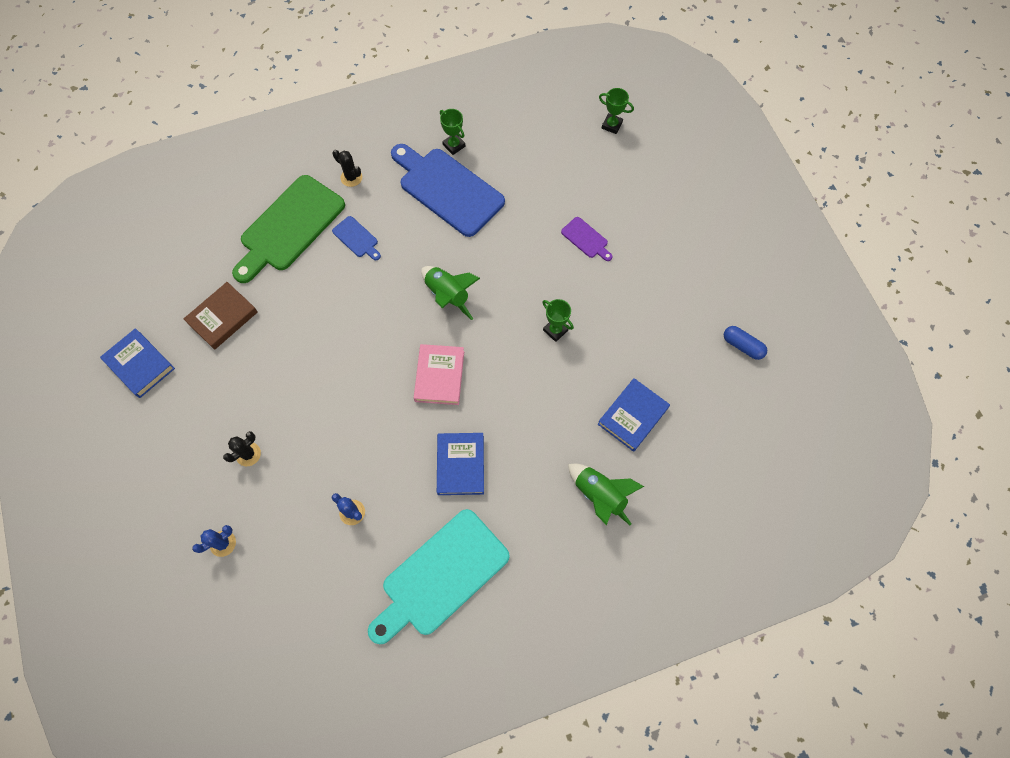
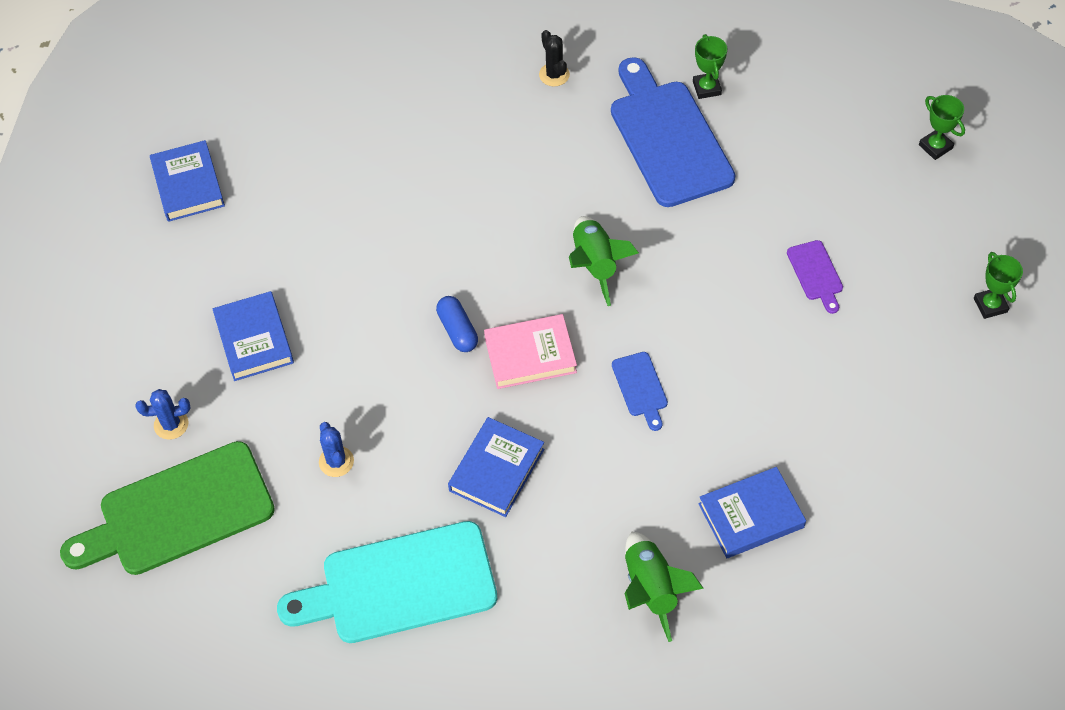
camera: 30 degrees right, 10 degrees down
(222, 317) = (310, 173): brown book -> none
(248, 454) = (254, 339): black cactus -> blue book
(289, 227) = (446, 102): green cutting board -> green cutting board (178, 512)
(357, 238) = (520, 149): blue cutting board -> blue cutting board (640, 387)
(439, 376) = (530, 355): pink book -> pink book turned 45 degrees clockwise
(555, 330) = (709, 366): green trophy -> green trophy (990, 305)
(742, 346) = (954, 499): blue capsule -> blue capsule (457, 330)

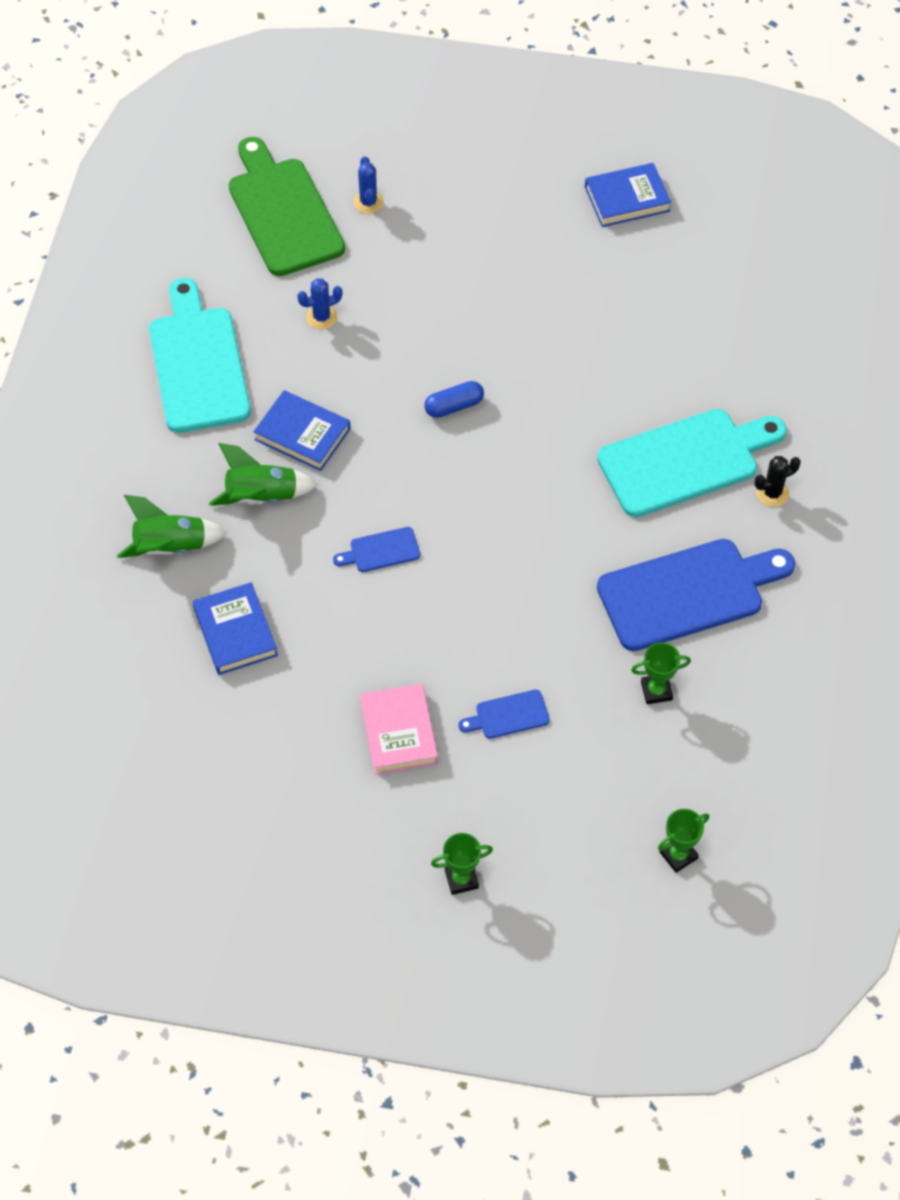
camera: 90 degrees right, 0 degrees up
(254, 339) = (452, 255): blue book -> none
(520, 139) = (685, 461): none -> turquoise cutting board
(530, 355) = (423, 463): pink book -> pink book (398, 732)
(595, 264) = (526, 519): green rocket -> green rocket (262, 497)
(706, 88) = (758, 634): green trophy -> green trophy (656, 691)
(816, 273) = (508, 715): purple cutting board -> blue cutting board

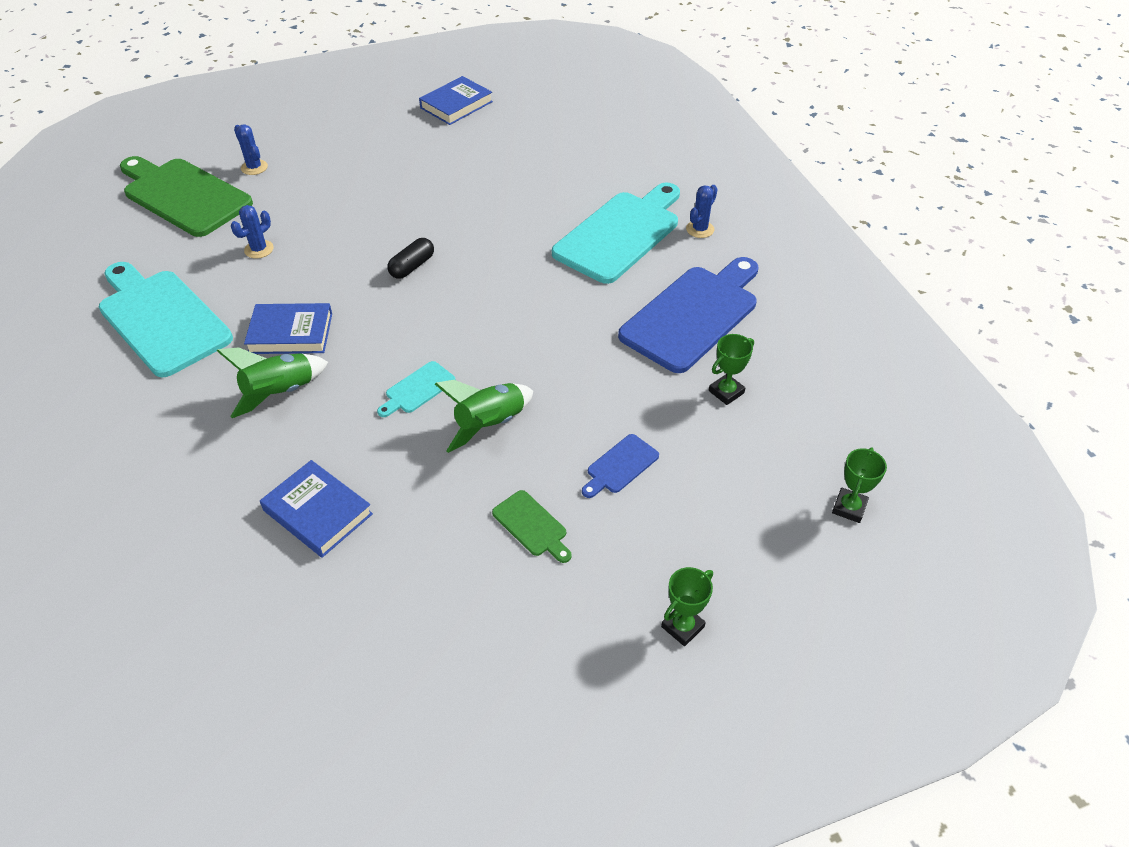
camera: 30 degrees left, 10 degrees down
(171, 547) = (211, 468): green rocket -> green rocket (490, 424)
(381, 551) = (418, 389): blue cutting board -> turquoise cutting board
(398, 732) = (532, 526): pink book -> green cutting board
(454, 406) = (412, 266): blue capsule -> black capsule
(772, 493) = (700, 229): black cactus -> blue cactus

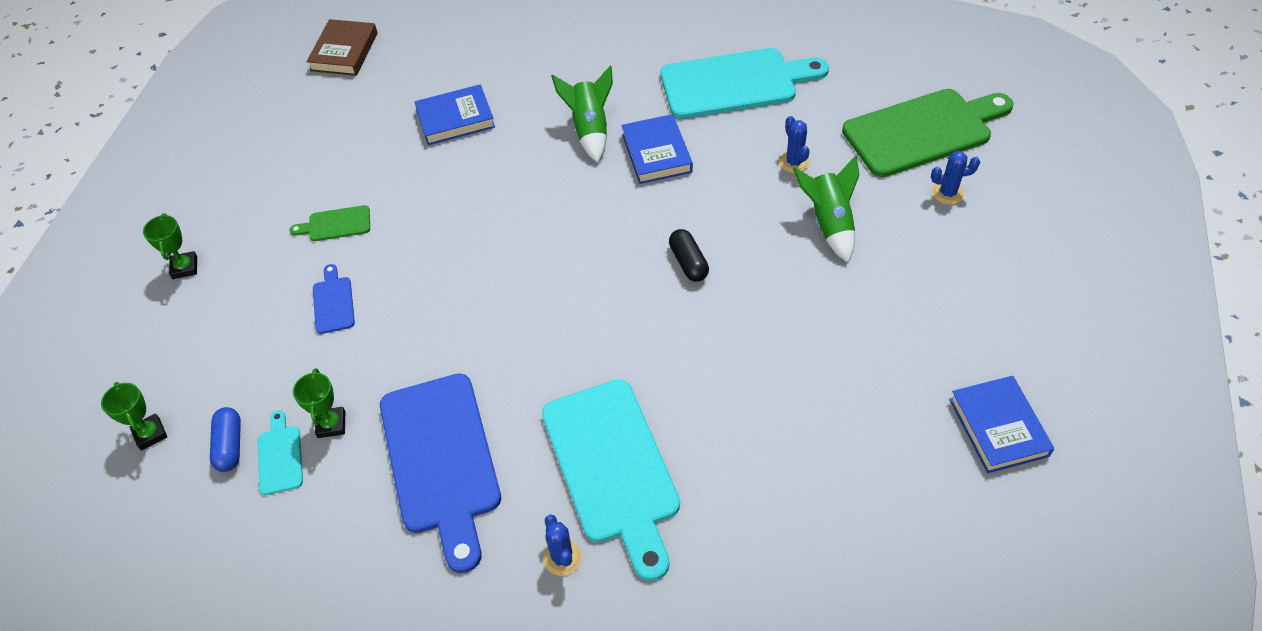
camera: 125 degrees right, 5 degrees up
(241, 719) = (344, 52): none -> brown book
(290, 333) = (656, 153): blue book -> blue book turned 45 degrees counterclockwise
(418, 389) = (524, 210): turquoise cutting board -> turquoise cutting board (280, 456)
(490, 424) = (448, 240): green rocket -> green rocket (829, 223)
(802, 444) = (230, 445): none -> blue capsule

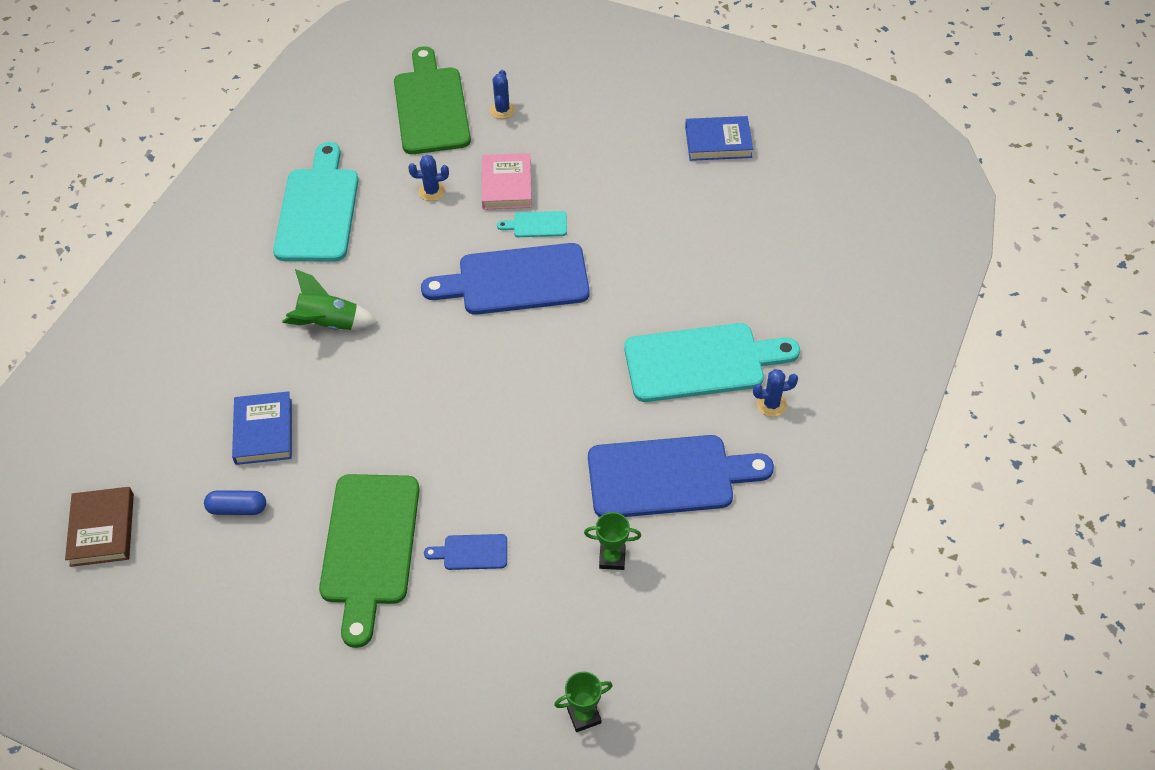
camera: 80 degrees left, 0 degrees up
(185, 267) = (377, 693): green trophy -> none
(230, 445) = (614, 643): blue capsule -> blue capsule (237, 508)
(280, 456) = (636, 601): turquoise cutting board -> turquoise cutting board (537, 225)
(336, 224) = (370, 547): green cutting board -> green cutting board, size x2.29
(344, 52) = (102, 529): brown book -> brown book turned 60 degrees clockwise
(656, 153) = (381, 280): blue book -> none
(688, 262) = (516, 281): black capsule -> blue cutting board
(829, 223) = (507, 185): green rocket -> pink book

